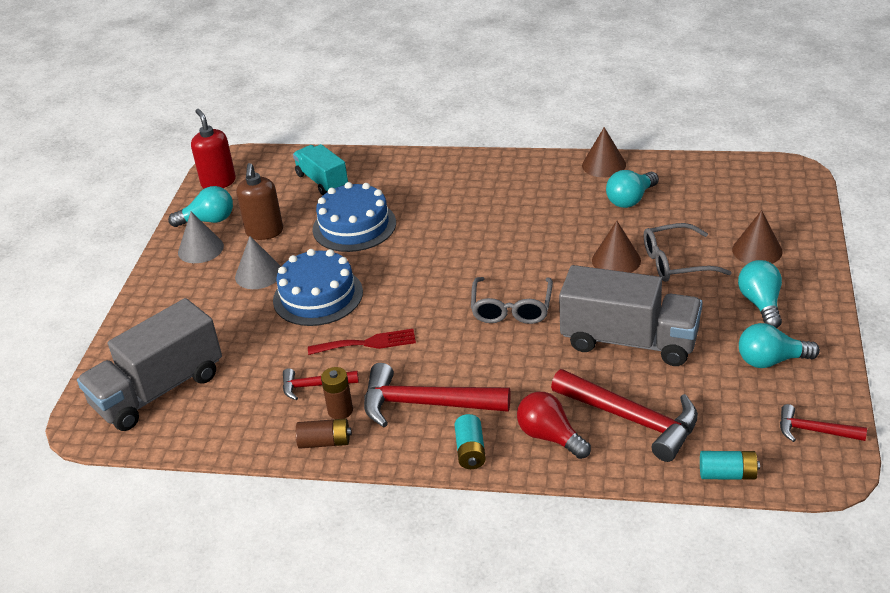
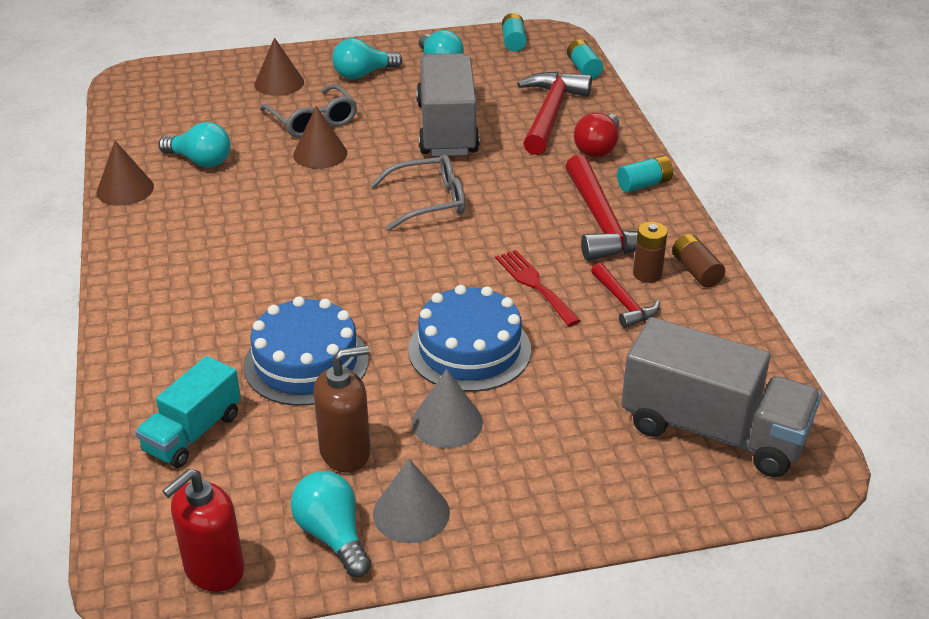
camera: 115 degrees left, 0 degrees up
(814, 431) = (513, 41): red hammer -> turquoise battery

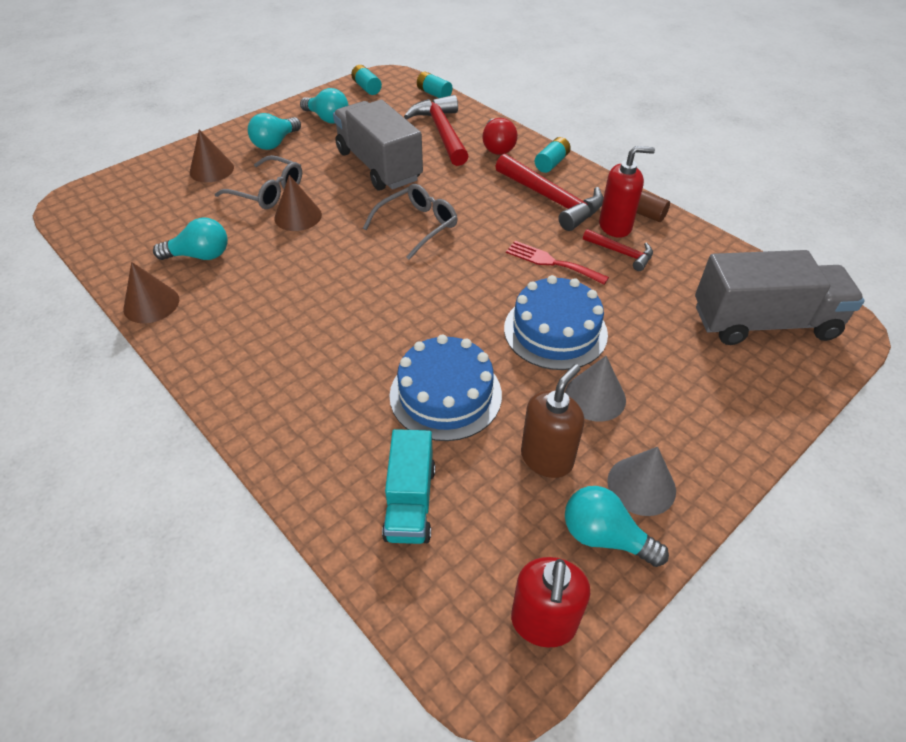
camera: 30 degrees left, 10 degrees up
(647, 274) = (615, 226): brown battery -> red soap dispenser

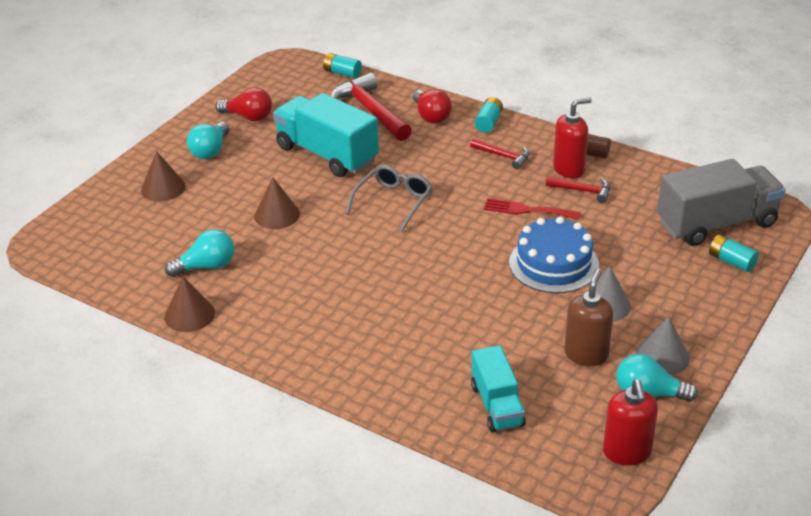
camera: 15 degrees left, 10 degrees down
(267, 191) = (233, 198): grey glasses -> none
(327, 118) = (248, 117): turquoise light bulb -> red light bulb
(366, 88) = (270, 78): turquoise battery -> turquoise battery (731, 261)
(379, 166) = (327, 154): grey truck -> turquoise truck
(445, 394) = (487, 329): blue cake -> none
(551, 200) = (503, 156): red hammer -> red hammer, size x0.54

